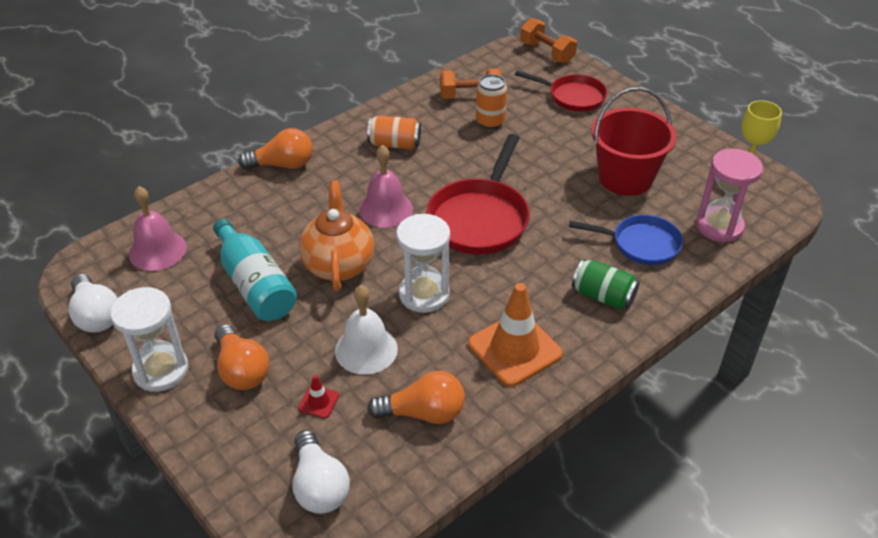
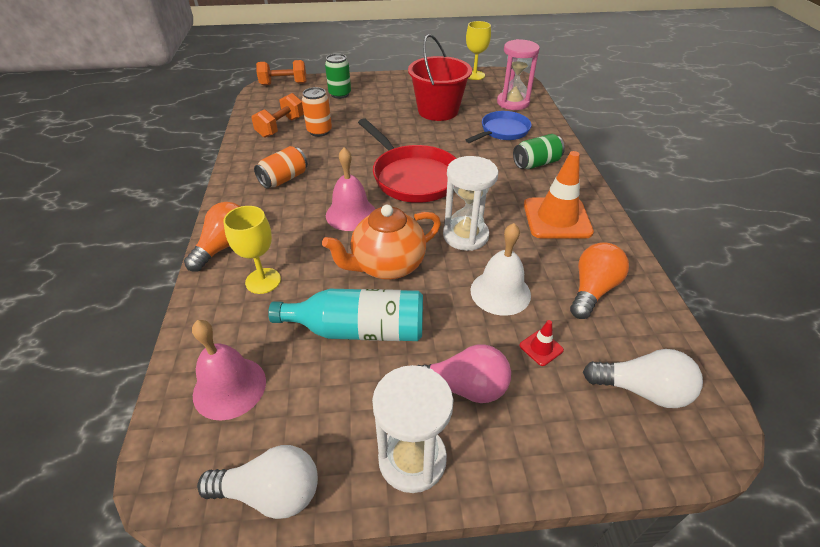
camera: 55 degrees left, 0 degrees up
(242, 370) = (463, 387): orange light bulb -> pink light bulb
(264, 207) = (263, 281): none -> yellow goblet
(338, 264) = (387, 266): orange teapot -> orange teapot turned 60 degrees counterclockwise
(573, 97) = (340, 94): red pan -> green can

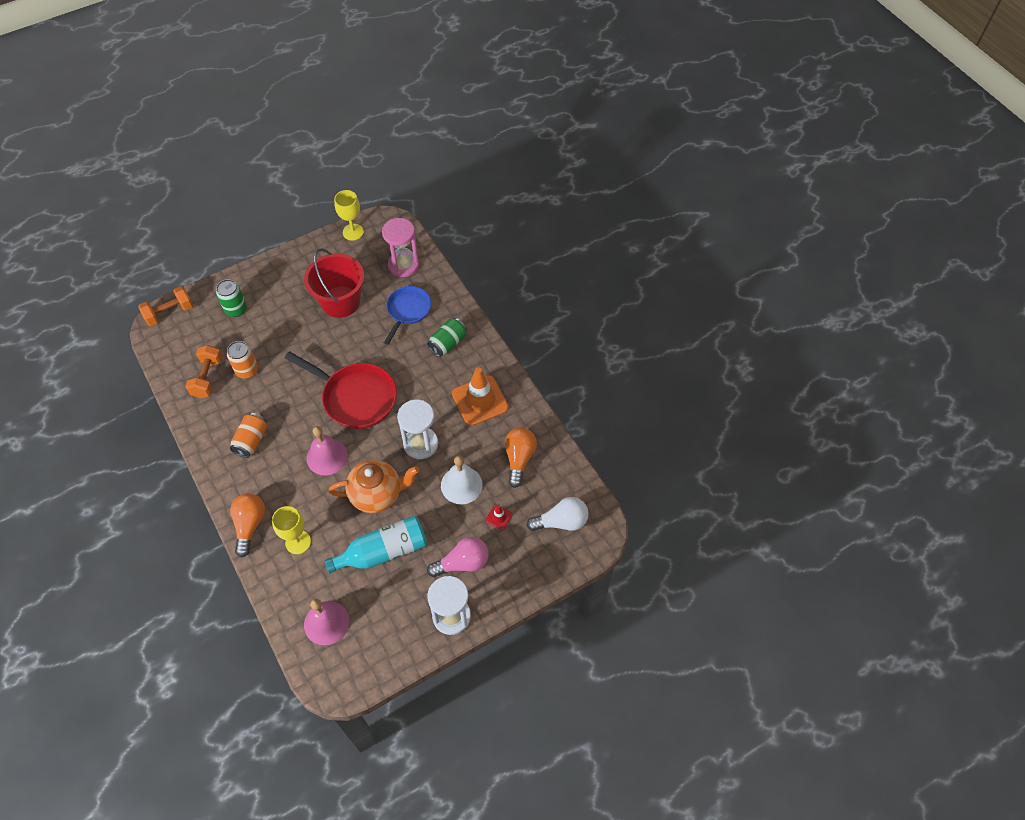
camera: 25 degrees left, 15 degrees up
(271, 493) = (387, 665): white light bulb -> none
(387, 266) = (377, 494): orange teapot -> orange teapot turned 135 degrees counterclockwise

